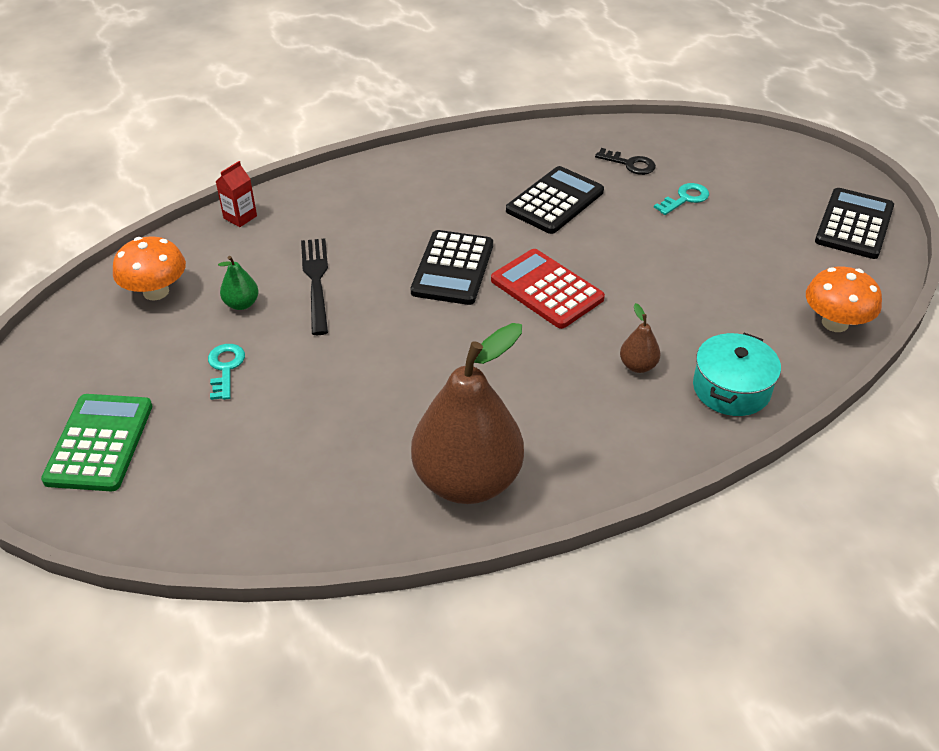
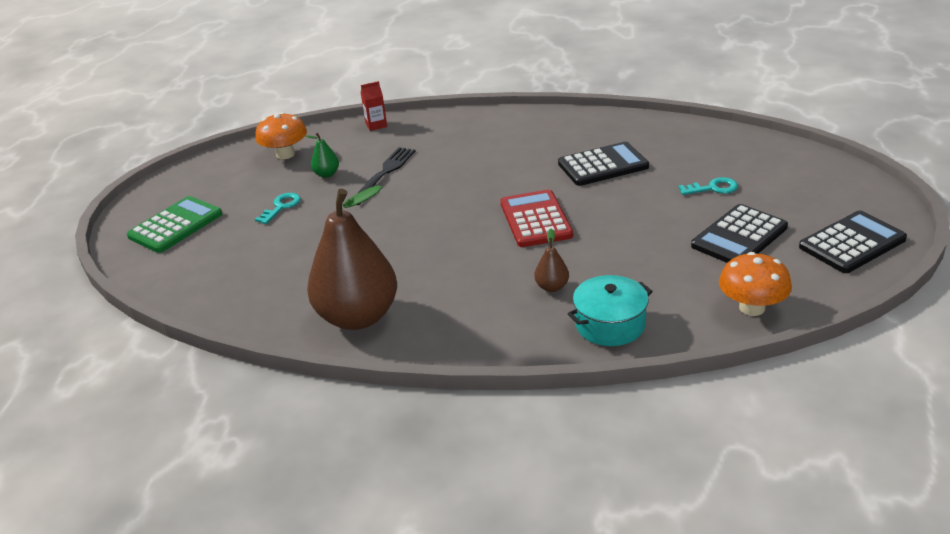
camera: 35 degrees right, 10 degrees down
(452, 268) = (482, 189): black calculator -> black calculator (739, 237)
(630, 164) = (691, 154): black key -> none

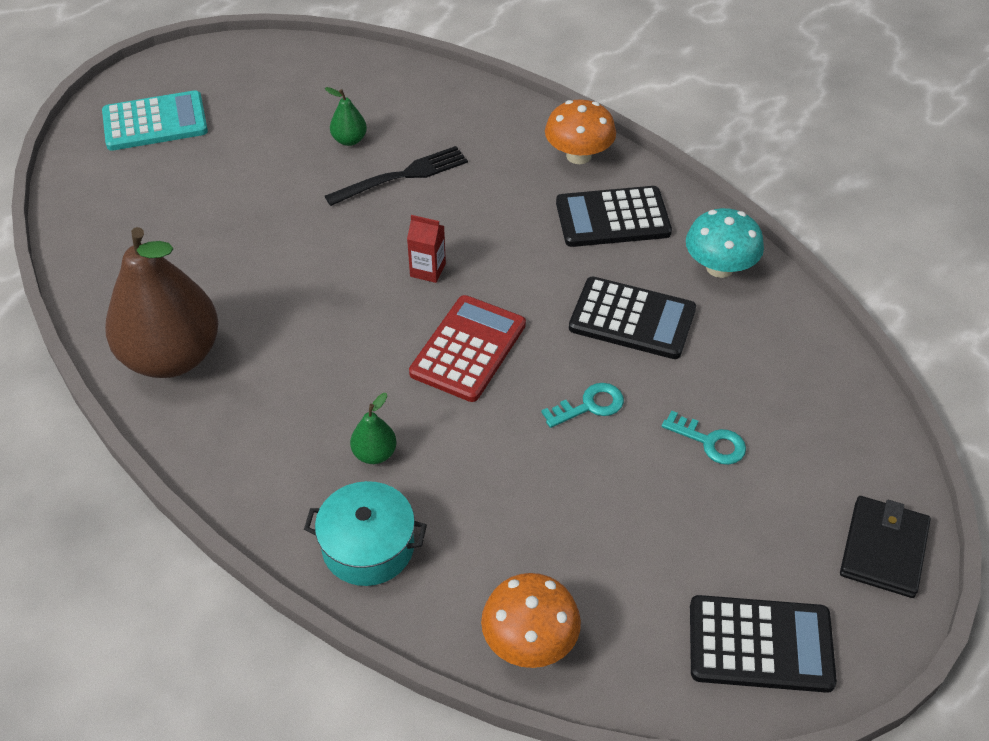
camera: 35 degrees right, 15 degrees up
(176, 225) = (155, 122): green calculator -> turquoise calculator
(281, 207) = (263, 159): turquoise key -> turquoise key (589, 406)
(285, 154) = (343, 85): orange mushroom -> orange mushroom (578, 155)
(376, 125) = (473, 96): red carton -> red carton (428, 270)
(552, 287) = (374, 454): brown pear -> green pear
(615, 127) = (719, 267): none -> turquoise mushroom
(739, 237) = (645, 535): black calculator -> black calculator (612, 218)
(846, 181) = (883, 549): none -> black wallet

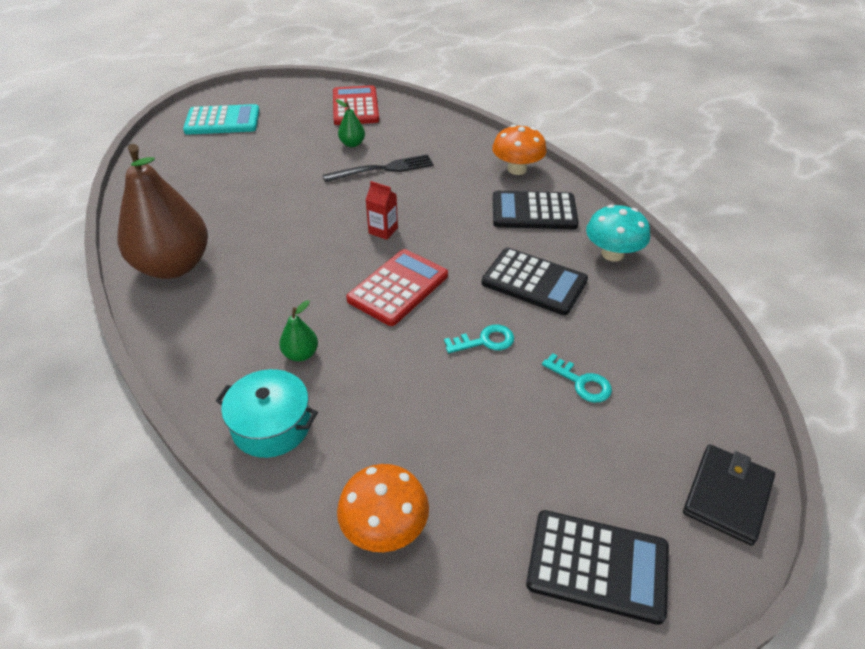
camera: 10 degrees right, 5 degrees down
(336, 77) = (355, 107): none -> red calculator

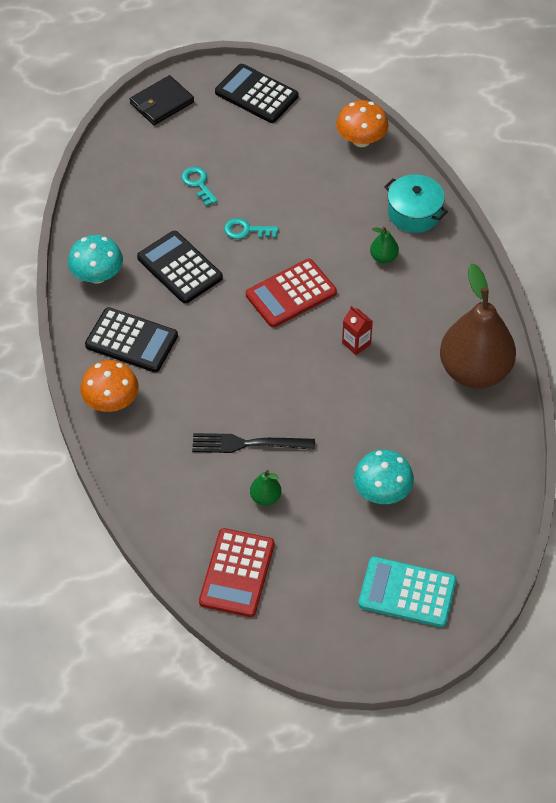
camera: 160 degrees left, 10 degrees up
(254, 165) = (382, 492): none -> turquoise mushroom
(383, 230) = (280, 358): red carton -> red carton (356, 343)

